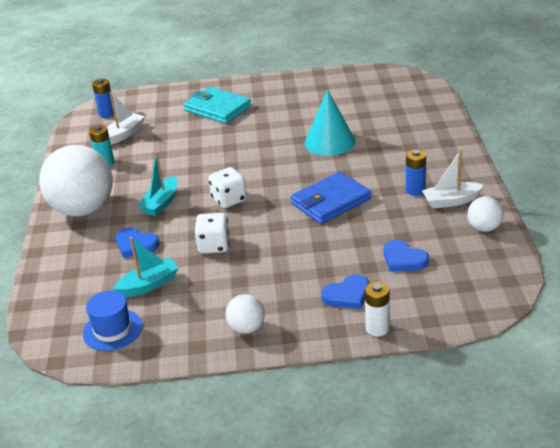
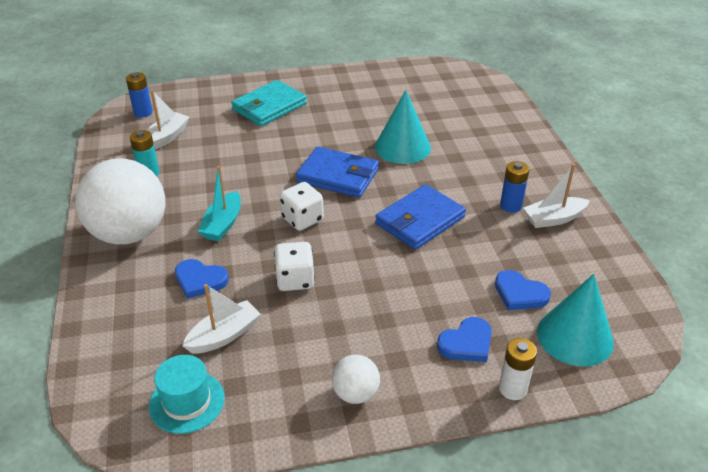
camera: 10 degrees left, 5 degrees up
(112, 330) = (187, 402): blue hat -> turquoise hat
(149, 285) = (224, 335): turquoise boat -> white boat
(217, 108) = (269, 107): turquoise wallet -> turquoise wallet turned 75 degrees counterclockwise
(267, 165) = (338, 176): none -> blue wallet
(442, 292) = (575, 336): none -> turquoise cone
(484, 228) = (599, 252): white ball -> none

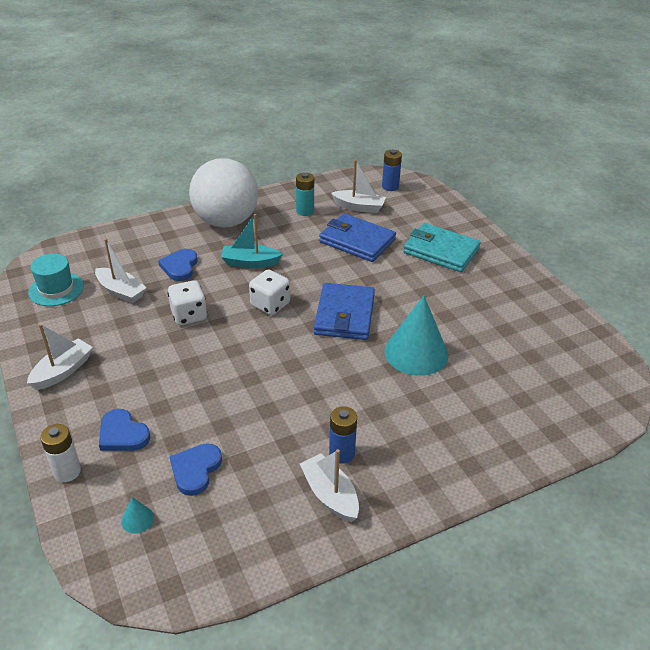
camera: 75 degrees right, 0 degrees up
(355, 393) = (63, 371): white ball -> white boat
(420, 220) = (292, 382): blue wallet -> blue wallet (357, 241)
(575, 336) = (137, 519): turquoise cone -> turquoise cone, size x0.40

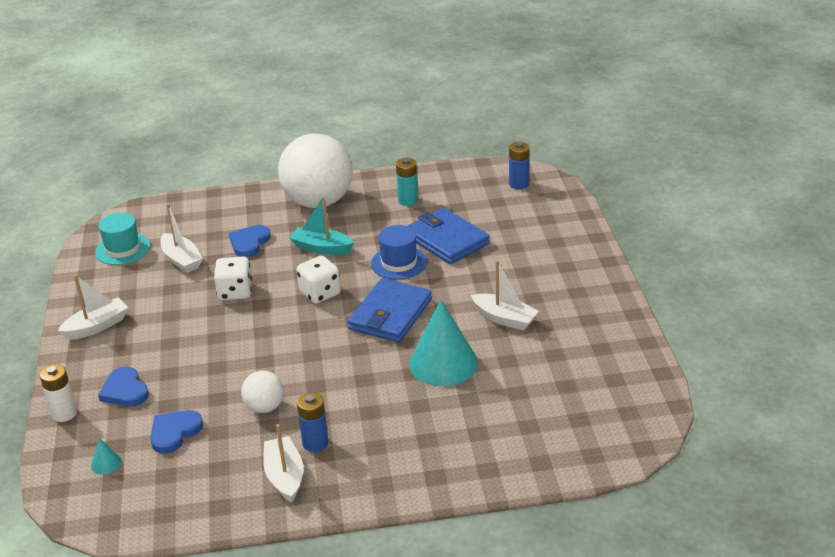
camera: 20 degrees right, 5 degrees down
(274, 426) = (265, 407): none -> white ball
(326, 267) = (399, 263): none -> blue hat
(359, 207) = (470, 203): white boat -> white boat (504, 319)
(441, 251) = (534, 262): turquoise wallet -> none

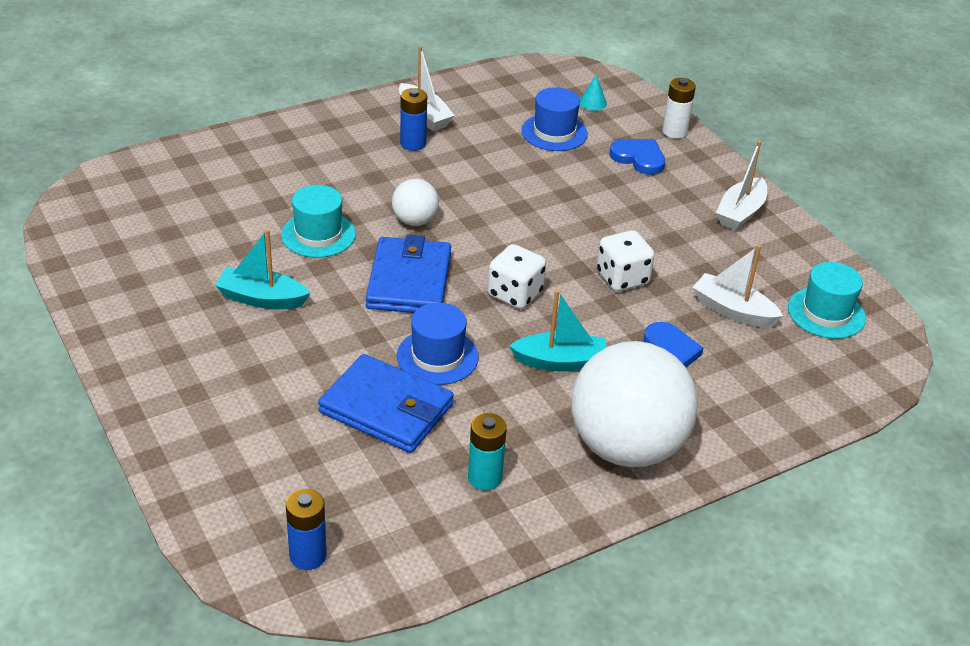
camera: 155 degrees right, 5 degrees up
(174, 432) = (554, 132): blue heart -> blue hat
(265, 407) = (485, 165): white ball -> white ball (415, 221)
(443, 363) = (318, 234): turquoise cone -> turquoise hat
(504, 319) = (262, 299): white boat -> turquoise boat

